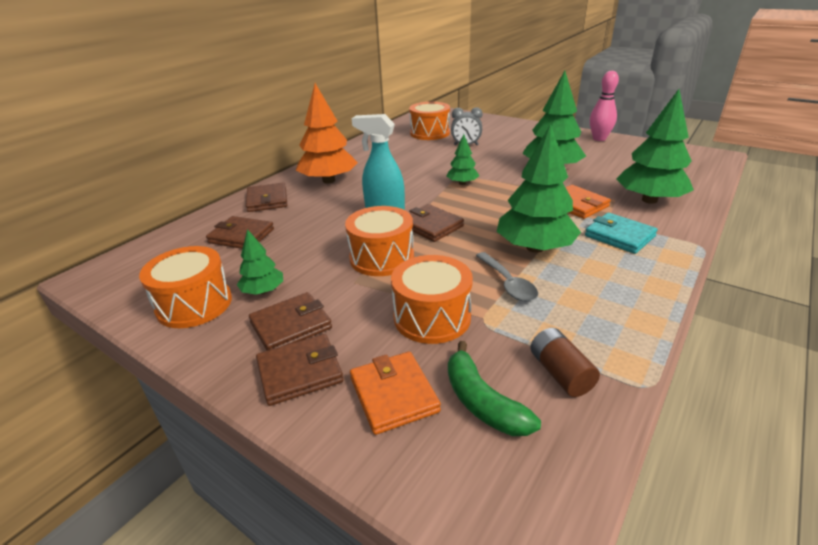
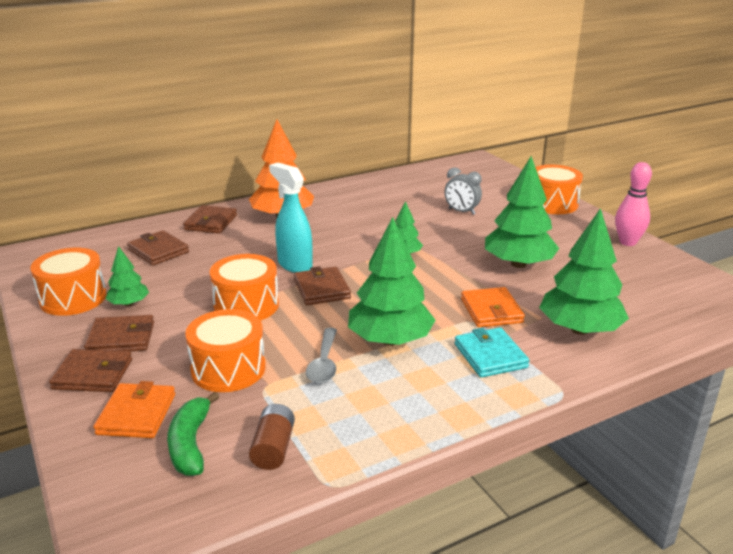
camera: 25 degrees right, 5 degrees down
(429, 133) = (440, 187): orange drum -> orange drum (552, 204)

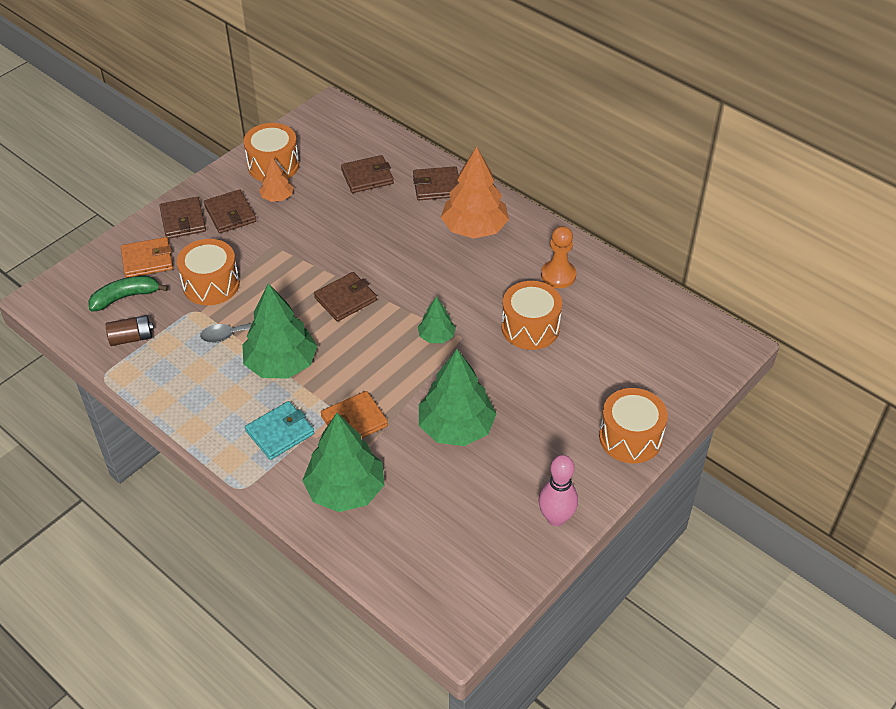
camera: 70 degrees right, 20 degrees up
(129, 304) = (277, 197): green tree -> orange tree
(158, 251) = (367, 177): brown wallet -> brown wallet turned 45 degrees clockwise
(246, 305) = (300, 262): orange drum -> orange drum (530, 327)
(294, 265) = (381, 268): turquoise spray bottle -> none
(367, 197) = (558, 275): none -> orange pawn
(461, 212) = (561, 360): grey clock -> none

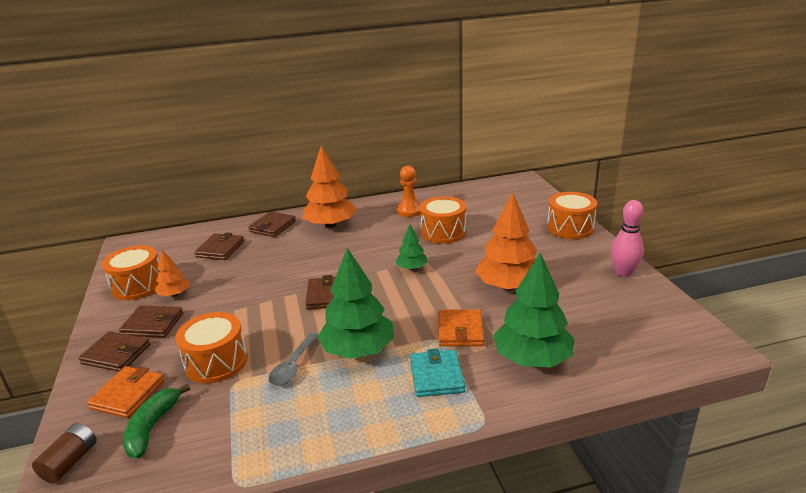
camera: 55 degrees left, 20 degrees down
(131, 338) = (212, 441): brown battery -> brown battery (70, 462)
(456, 428) = (508, 286): green tree -> orange tree

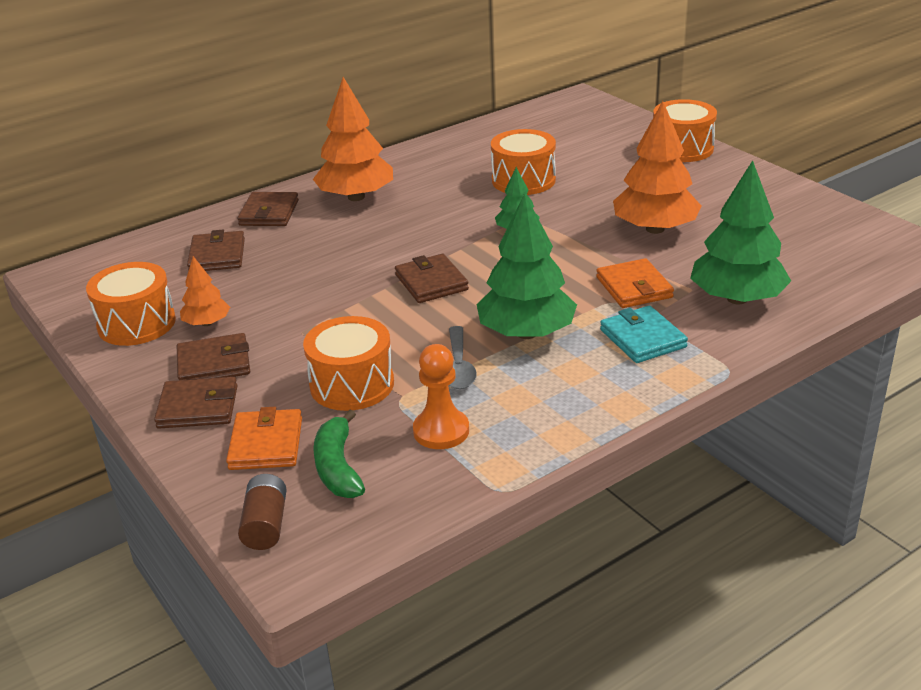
camera: 20 degrees left, 5 degrees up
(409, 211) = (454, 160): orange pawn -> orange pawn (441, 431)
(623, 272) = (778, 189): pink bowling pin -> none

